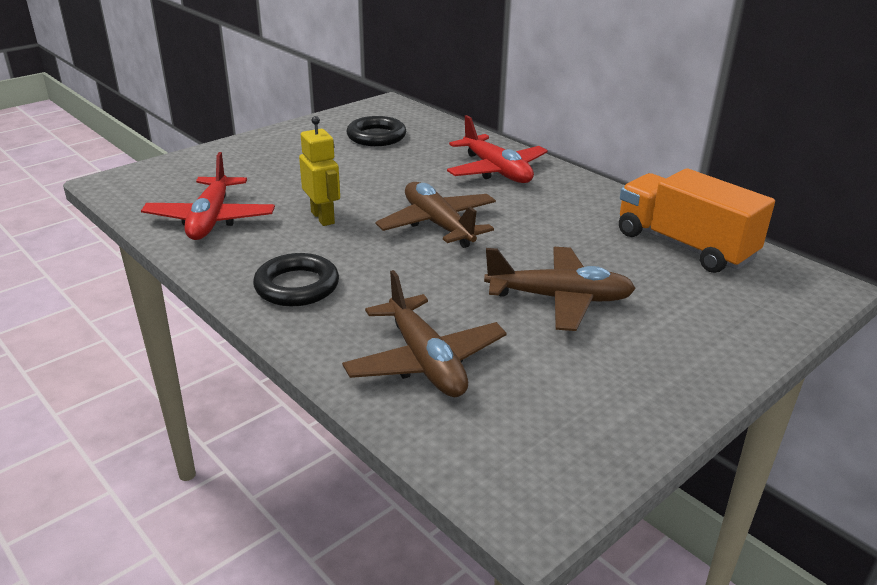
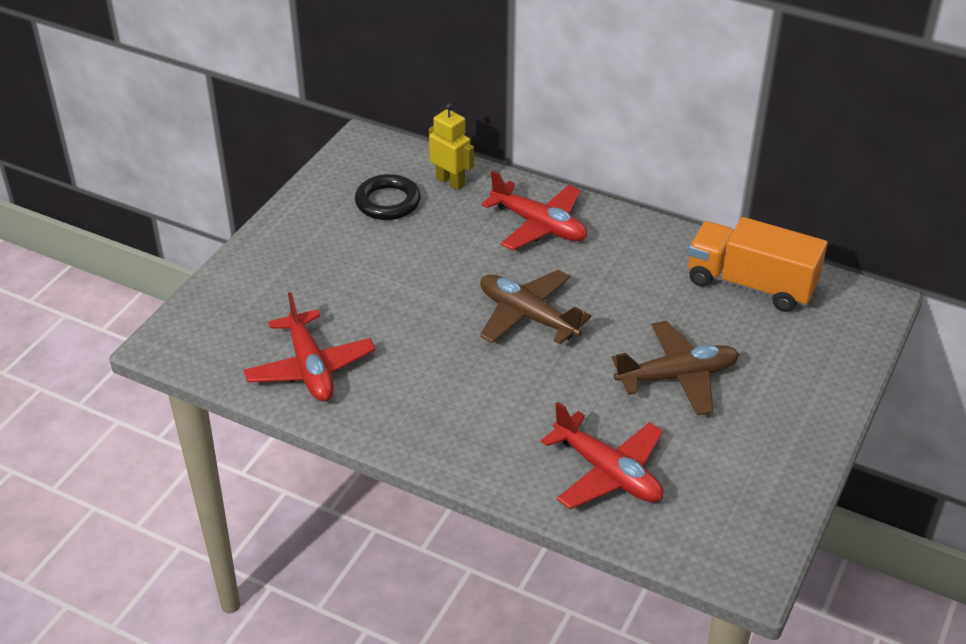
camera: 20 degrees left, 10 degrees up
(297, 286) = (452, 426): black ring -> none
(323, 218) = (416, 336): yellow robot -> yellow robot (450, 182)
(425, 361) = (607, 472): brown plane -> red plane

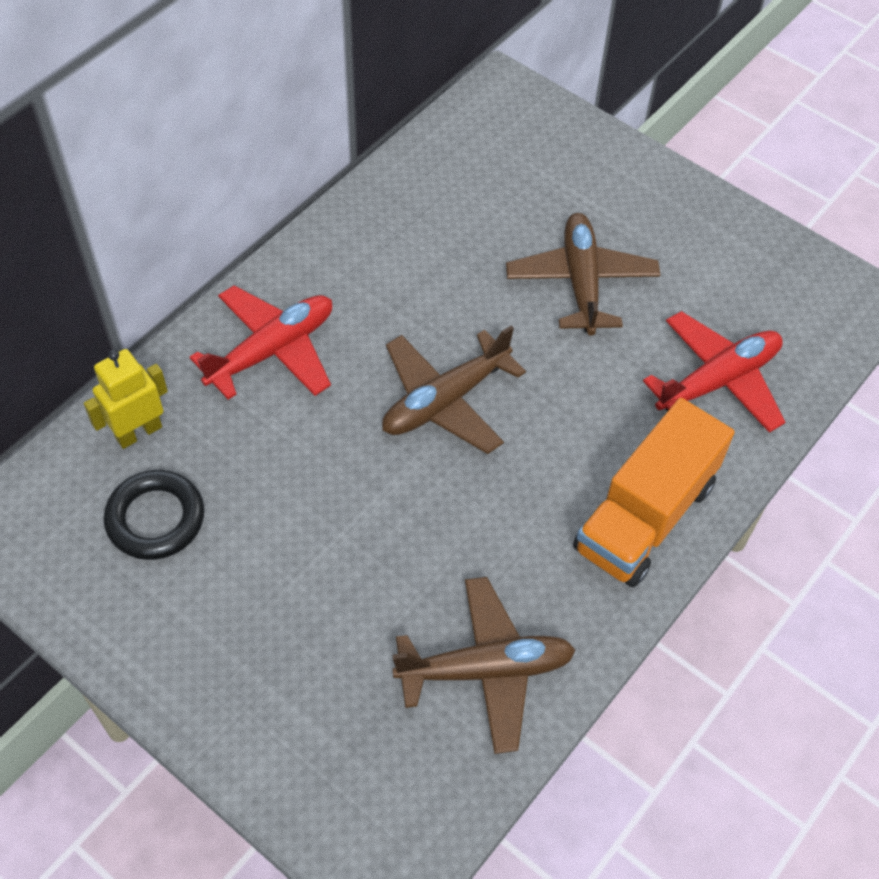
camera: 80 degrees left, 15 degrees up
(310, 368) = (485, 670): red plane -> brown plane
(750, 284) = (446, 177): orange truck -> orange truck (644, 516)

